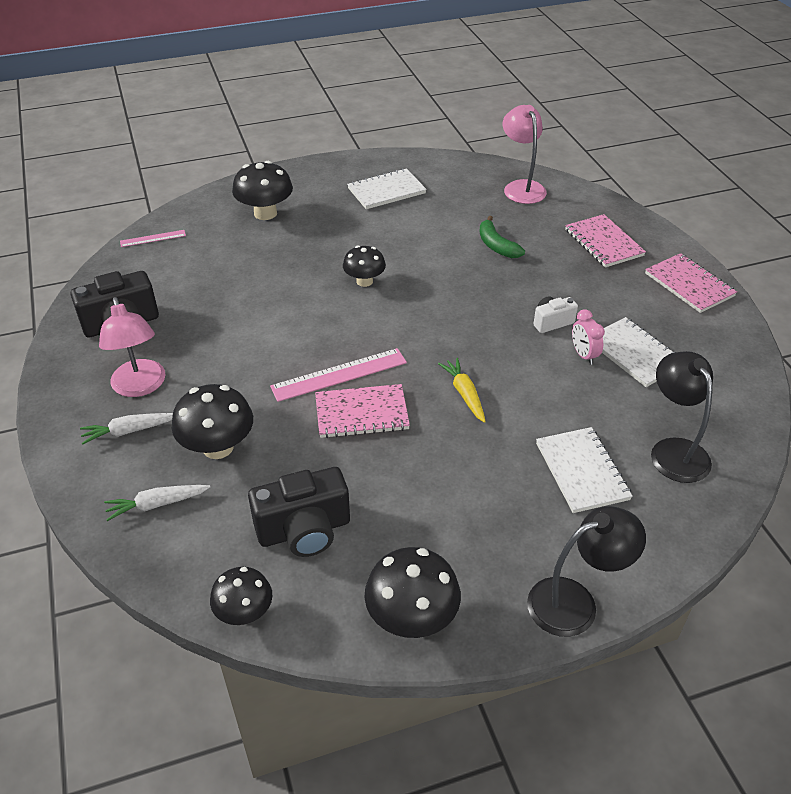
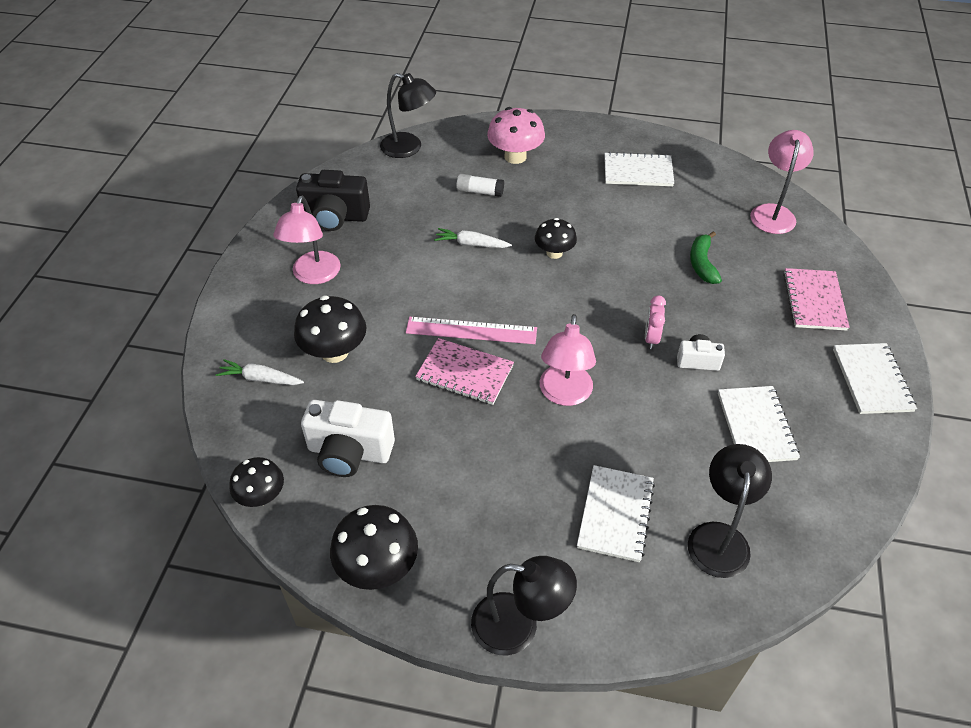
camera: 30 degrees right, 5 degrees up
(129, 431) = (281, 309): white carrot -> white carrot (471, 244)
(153, 238) = (409, 148): pink ruler -> black lamp
(254, 254) = (479, 192): none -> white glue stick
(265, 213) = (515, 157): black mushroom -> pink mushroom
(304, 530) = (349, 452): black camera -> white camera
(464, 394) = (564, 394): yellow carrot -> pink lamp
(583, 355) = (703, 406): pink clock -> pink clock (651, 338)
(689, 285) = (872, 380): pink notebook -> white notebook

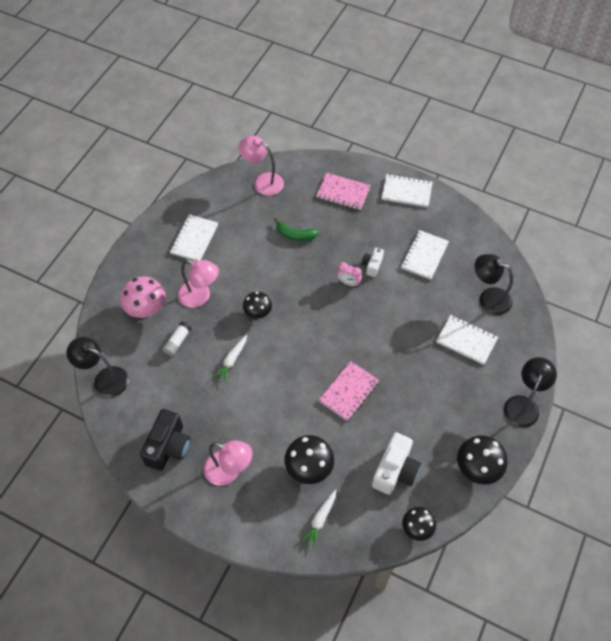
camera: 75 degrees left, 10 degrees up
(409, 148) = (104, 379): black lamp -> black lamp turned 105 degrees counterclockwise
(471, 331) = (314, 379): pink ruler -> none
(564, 394) = (379, 341): pink lamp -> pink lamp (200, 297)
(756, 426) = (424, 255): white notebook -> white notebook turned 75 degrees counterclockwise

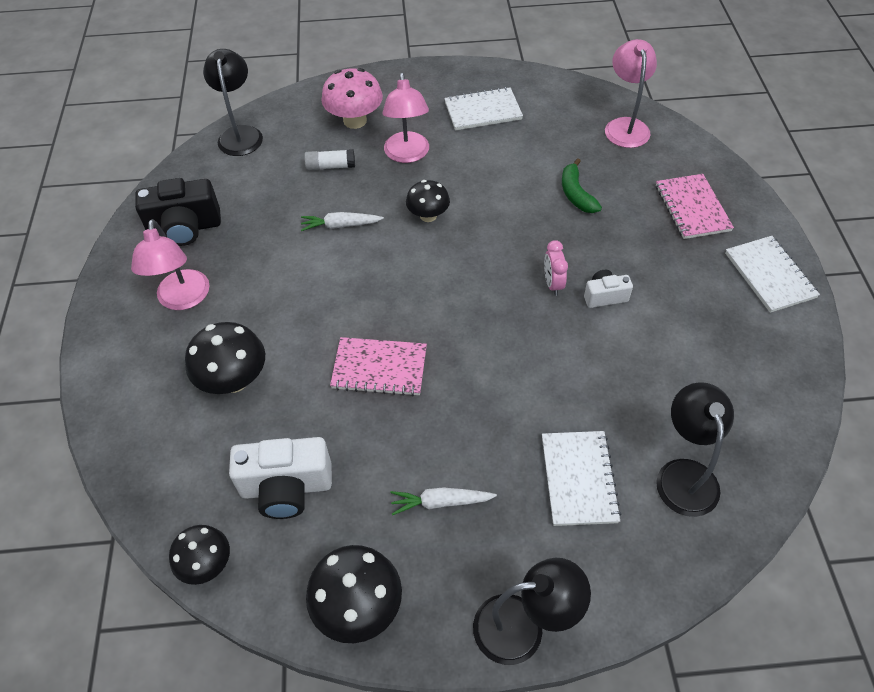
camera: 60 degrees right, 5 degrees down
(320, 519) = (162, 431): white carrot -> white carrot (440, 502)
(424, 255) = (681, 350): white notebook -> none

